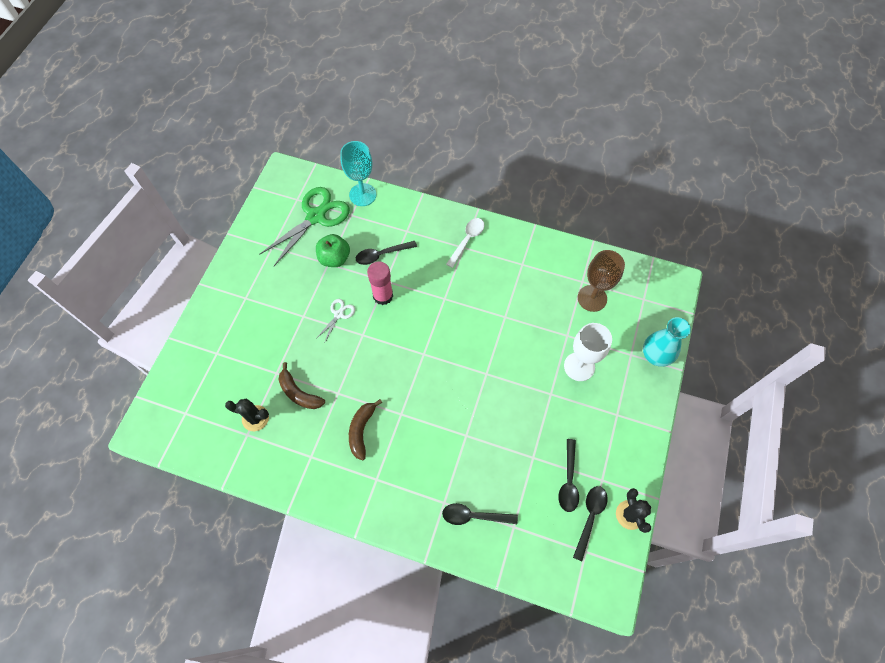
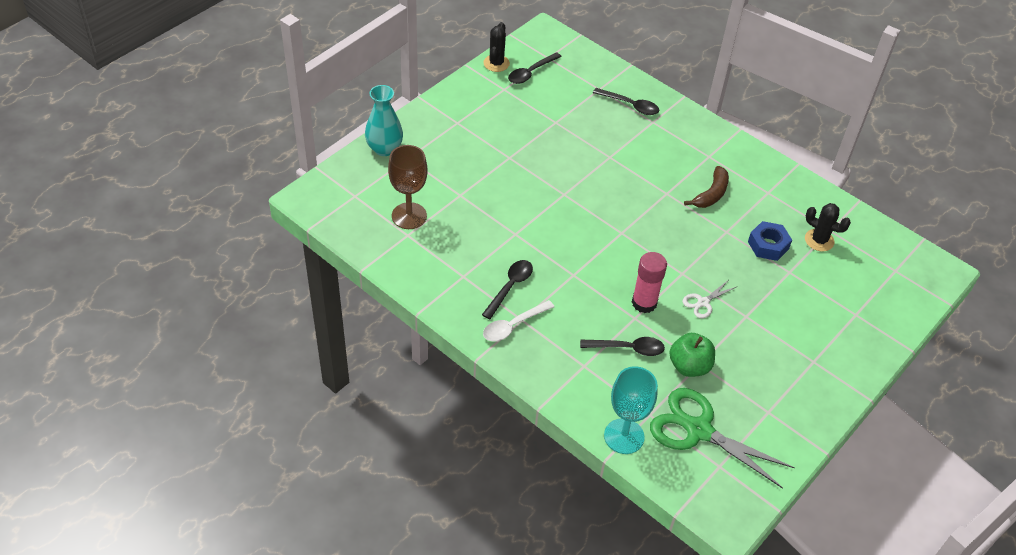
camera: 160 degrees left, 15 degrees down
(299, 393) = (768, 245): brown banana -> blue nut
(316, 216) = (698, 430): green scissors -> green scissors turned 60 degrees clockwise
(568, 481) = (533, 98): black spoon -> black spoon (510, 287)
(579, 366) = (466, 167): white goblet -> none

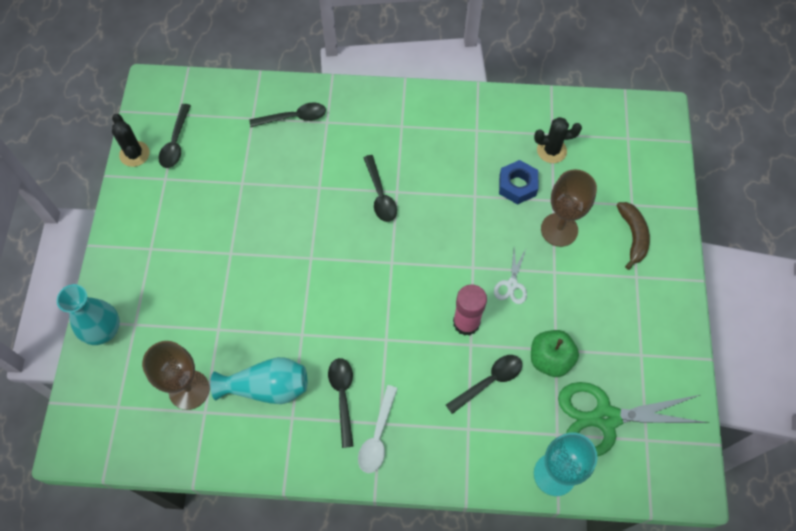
camera: 35 degrees left, 15 degrees up
(462, 248) = (267, 387): none -> turquoise vase
(651, 188) = (380, 195): none -> black spoon
(711, 194) = (433, 165): brown banana -> brown banana (633, 236)
(776, 292) = (559, 229): none -> brown goblet

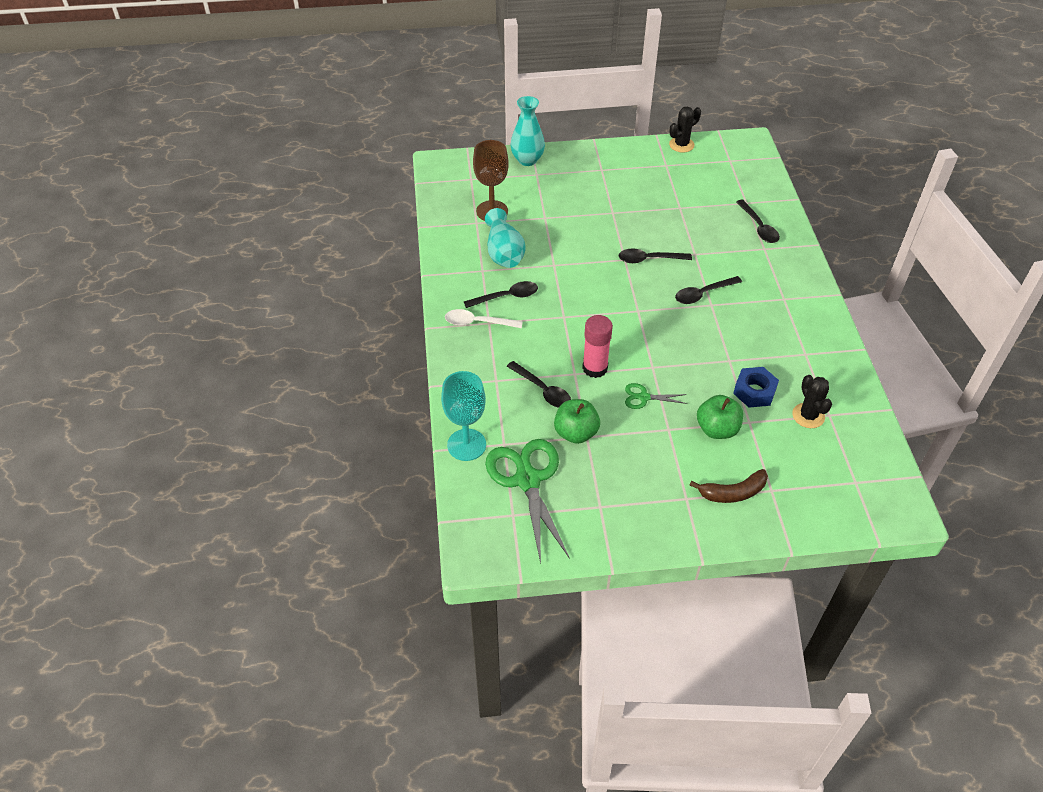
camera: 80 degrees right, 15 degrees down
(176, 142) = (702, 164): black spoon -> black spoon (649, 259)
(511, 285) = (643, 397): white scissors -> green scissors
(559, 229) = (717, 429): brown goblet -> green apple

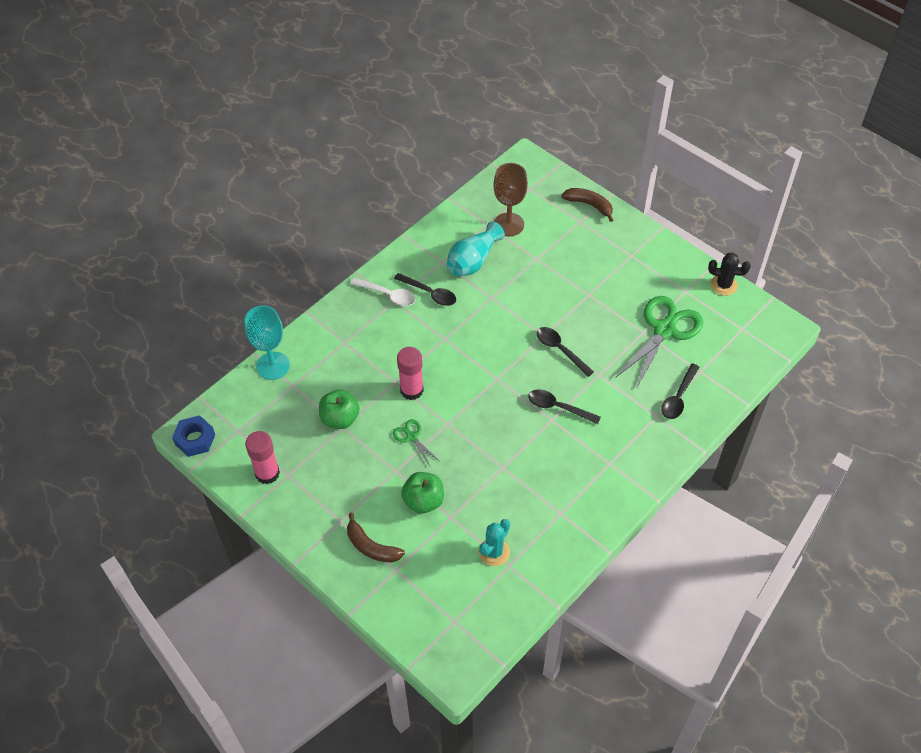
camera: 50 degrees right, 5 degrees up
(477, 322) = (388, 295): white spoon -> white spoon turned 150 degrees clockwise
(527, 160) = (589, 205): turquoise vase -> brown banana
(527, 480) = (274, 419): green scissors -> green scissors (664, 330)
(543, 390) = (361, 374): black spoon -> none
(583, 521) = (267, 473): none -> pink glue stick
(754, 391) = (485, 502): blue nut -> blue nut (195, 439)
(808, 416) = (494, 552): black cactus -> turquoise cactus

